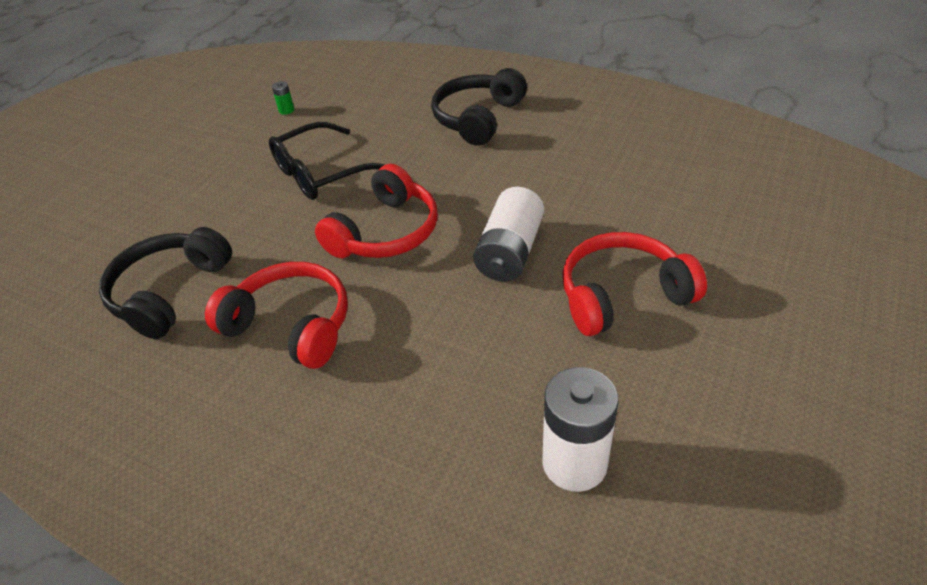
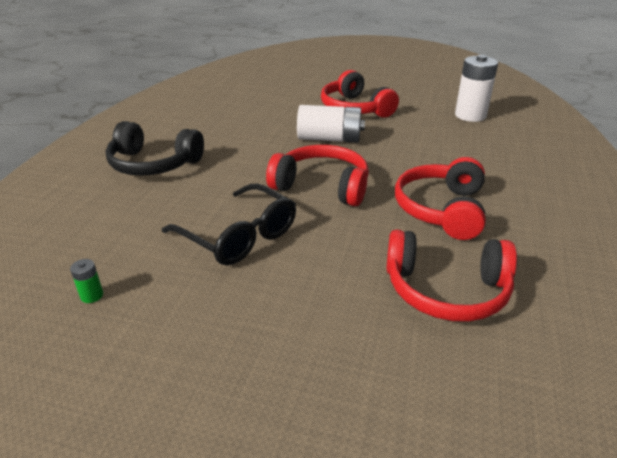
camera: 105 degrees left, 10 degrees down
(170, 292) = (446, 290): black headphones -> red headphones

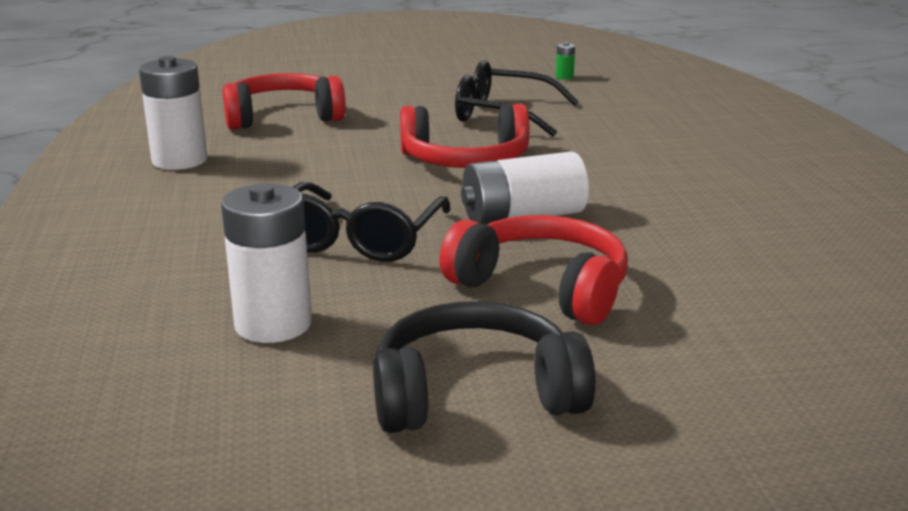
camera: 155 degrees right, 10 degrees down
(153, 164) = (707, 145): black headphones -> black headphones (475, 394)
(422, 144) = (358, 239): none -> black glasses
(441, 209) = (300, 165): red headphones -> none
(541, 239) = (179, 160): none -> white battery

